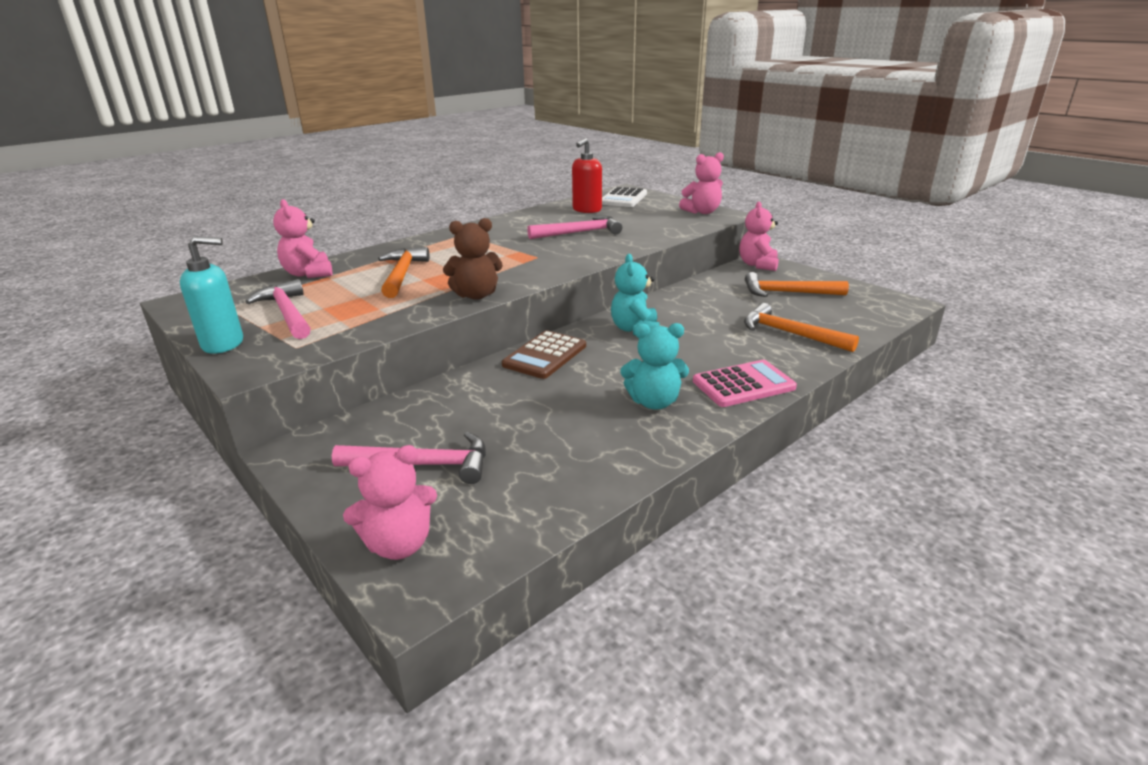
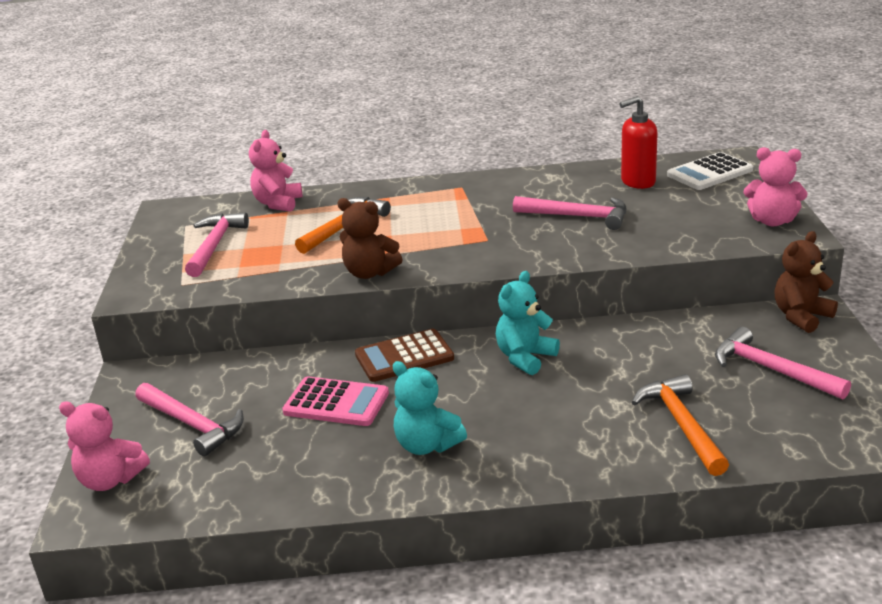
camera: 40 degrees right, 0 degrees up
(223, 344) = (144, 264): turquoise soap dispenser -> none
(743, 384) = (534, 463): pink calculator -> pink calculator (336, 403)
(757, 265) = (801, 316): pink teddy bear -> brown teddy bear
(787, 293) = (771, 370): orange hammer -> pink hammer

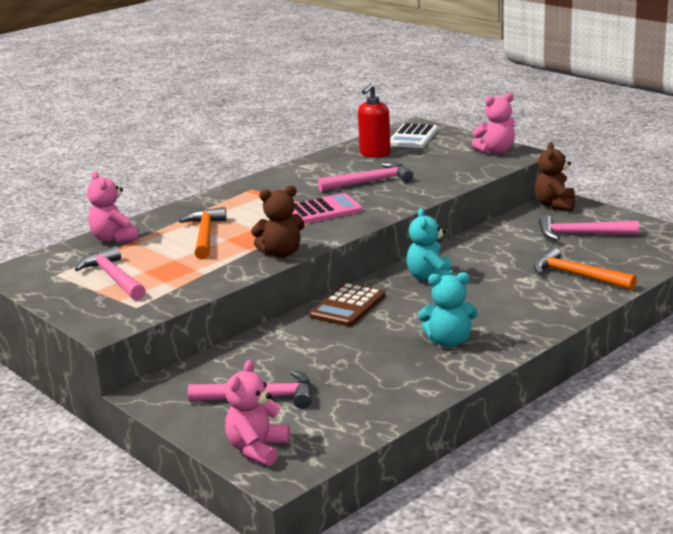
camera: 40 degrees left, 5 degrees down
(110, 480) = (257, 449): pink teddy bear -> pink teddy bear turned 135 degrees clockwise
(336, 403) = (346, 345): pink calculator -> pink calculator (323, 210)

